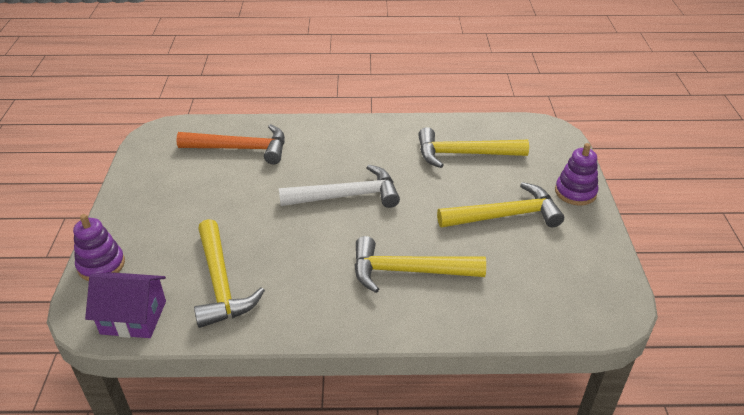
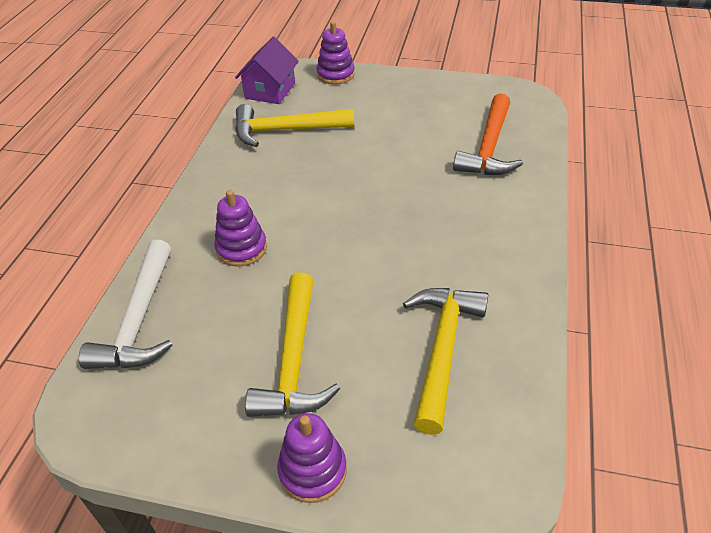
camera: 105 degrees right, 5 degrees up
(347, 196) = (381, 218): white hammer -> white hammer (139, 319)
(408, 271) = (241, 248): yellow hammer -> purple stacking toy

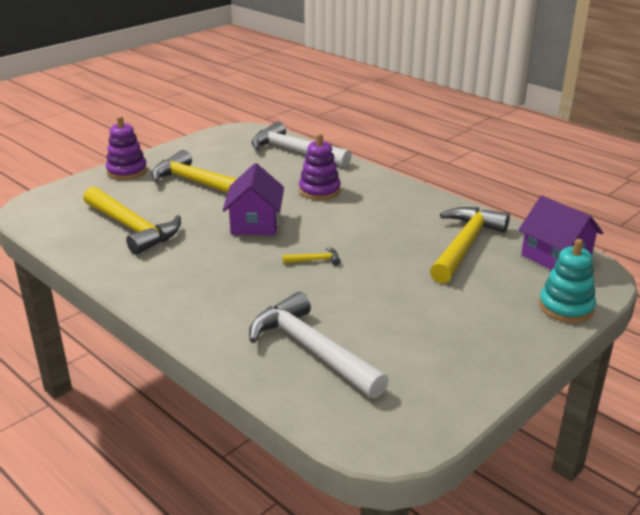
camera: 120 degrees right, 15 degrees down
(335, 74) = (566, 307): purple stacking toy -> turquoise stacking toy
(349, 260) = (255, 223): none -> purple house
(379, 193) = (315, 260): none -> yellow hammer
(489, 147) = (312, 350): orange hammer -> white hammer

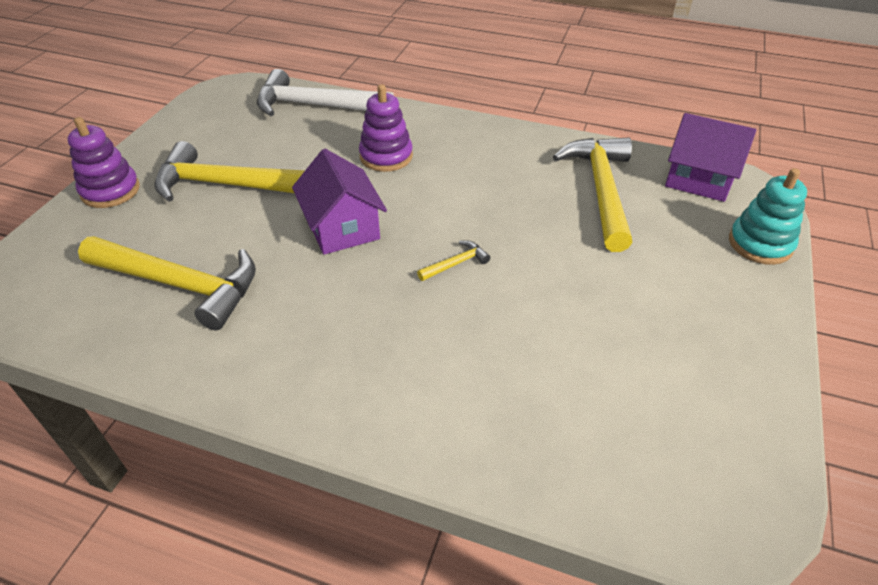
camera: 25 degrees left, 15 degrees up
(312, 350) = (554, 408): white hammer -> none

